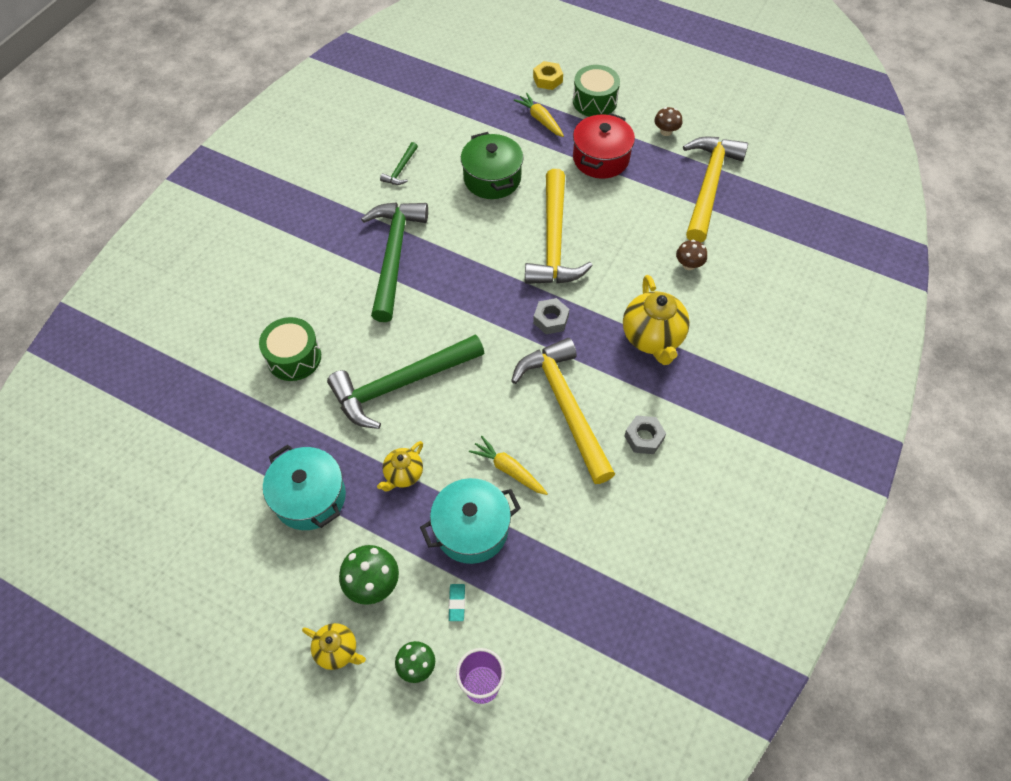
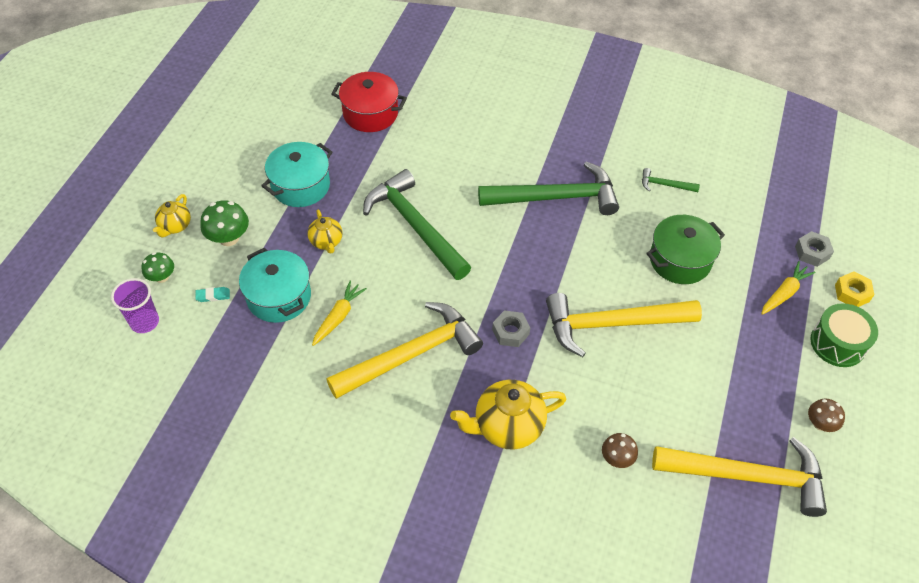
camera: 80 degrees right, 5 degrees down
(294, 357) = (430, 150): green drum -> none
(403, 474) = (326, 242): yellow teapot -> yellow teapot turned 135 degrees counterclockwise
(601, 158) = (747, 357): red pot -> red pot (370, 113)
(644, 438) = (385, 426): grey nut -> grey nut (812, 252)

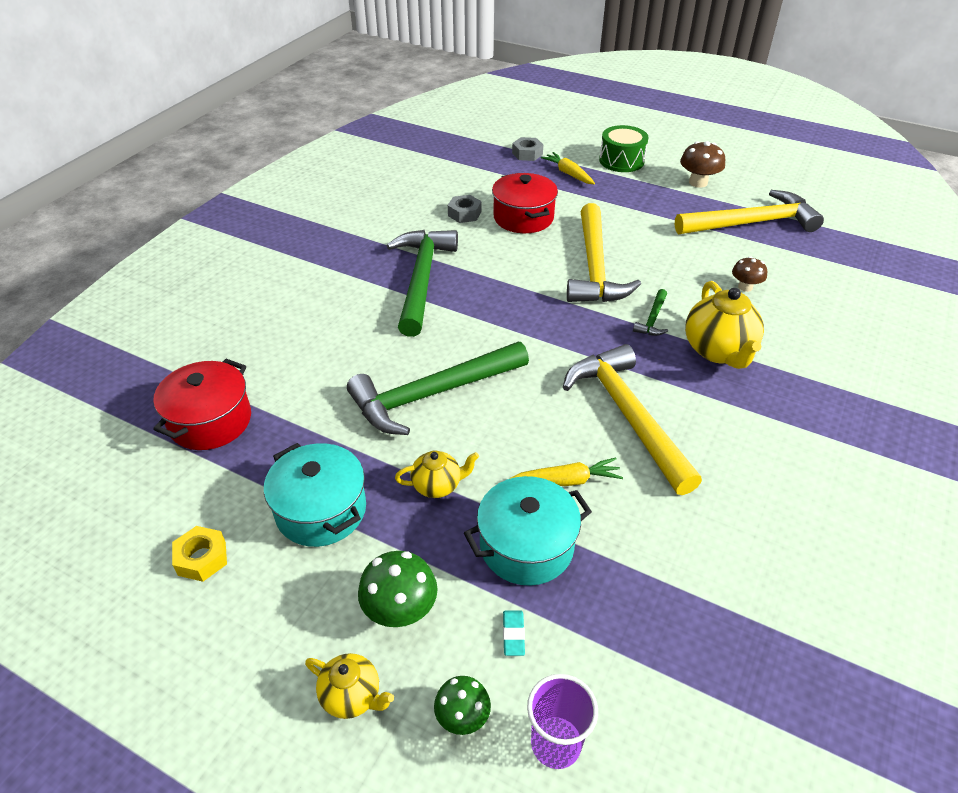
camera: 80 degrees left, 10 degrees down
(338, 317) = (567, 480): yellow carrot -> yellow carrot turned 135 degrees clockwise
(510, 332) = (600, 334): grey nut -> grey nut (464, 214)
(665, 185) = (427, 211): green hammer -> green hammer (652, 319)
(680, 260) = (523, 218): green pot -> red pot
(747, 476) = (752, 223): yellow hammer -> yellow hammer turned 60 degrees clockwise
(820, 423) = (698, 182): brown mushroom -> brown mushroom, size x1.53
(852, 293) = (572, 145): yellow nut -> yellow nut (202, 558)

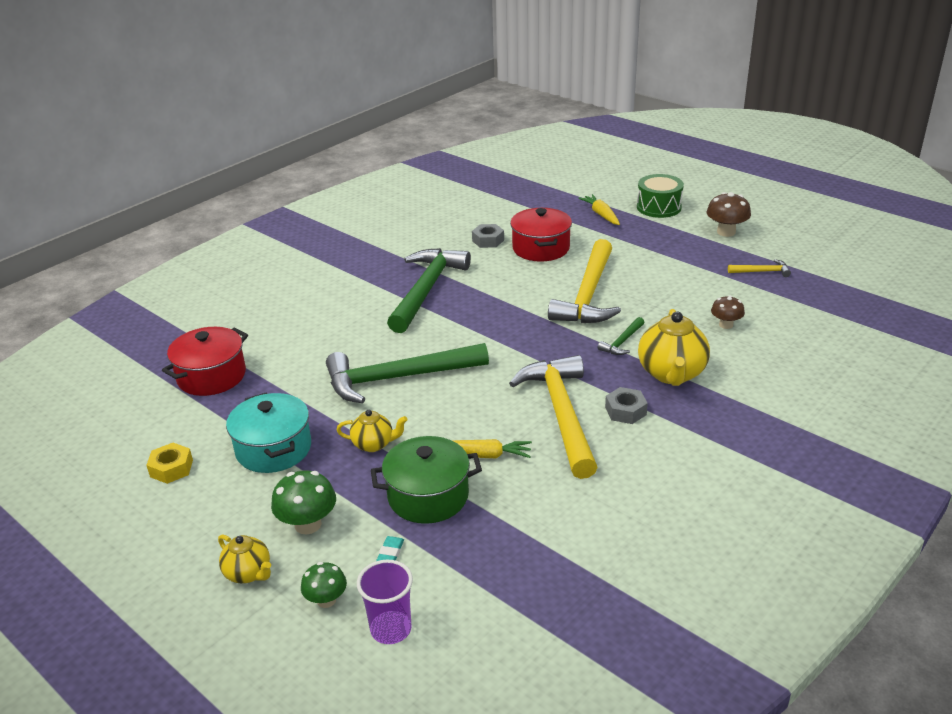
camera: 15 degrees right, 10 degrees down
(526, 546) = (428, 496): turquoise pot -> green pot
(527, 154) = (569, 194): grey nut -> grey nut (625, 411)
(752, 223) = (762, 271): yellow hammer -> yellow hammer, size x0.43

